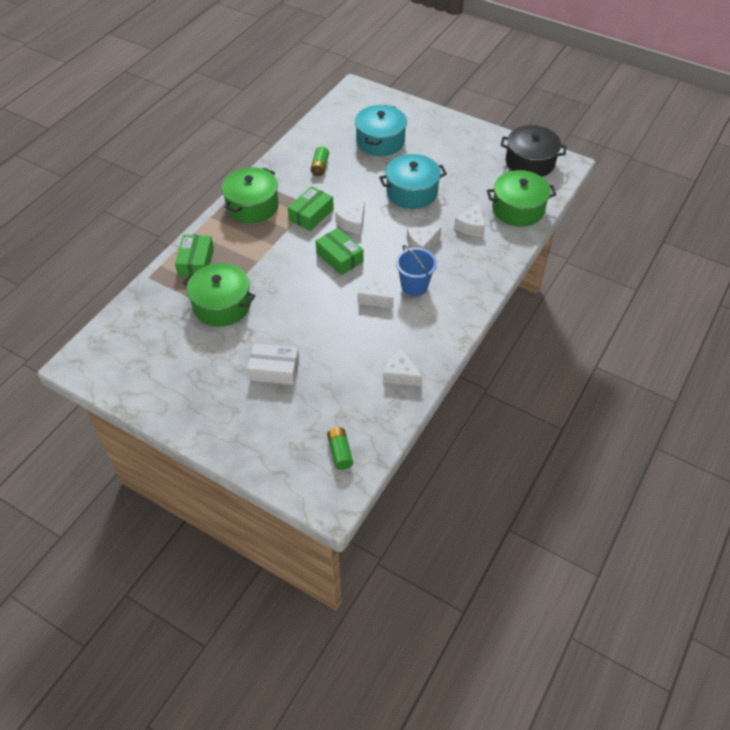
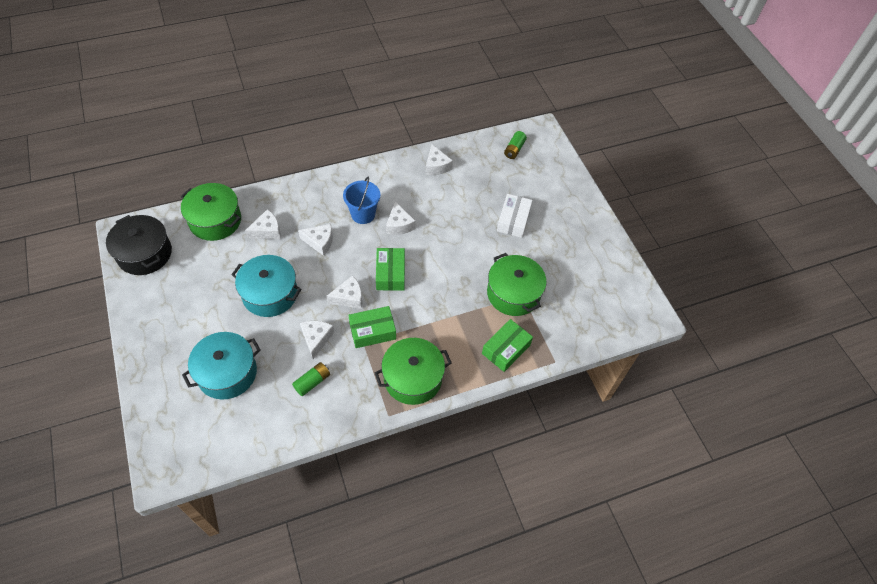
camera: 145 degrees left, 5 degrees up
(274, 370) = (513, 220): white box -> white box turned 60 degrees clockwise
(346, 188) = (316, 339): none -> white cheese

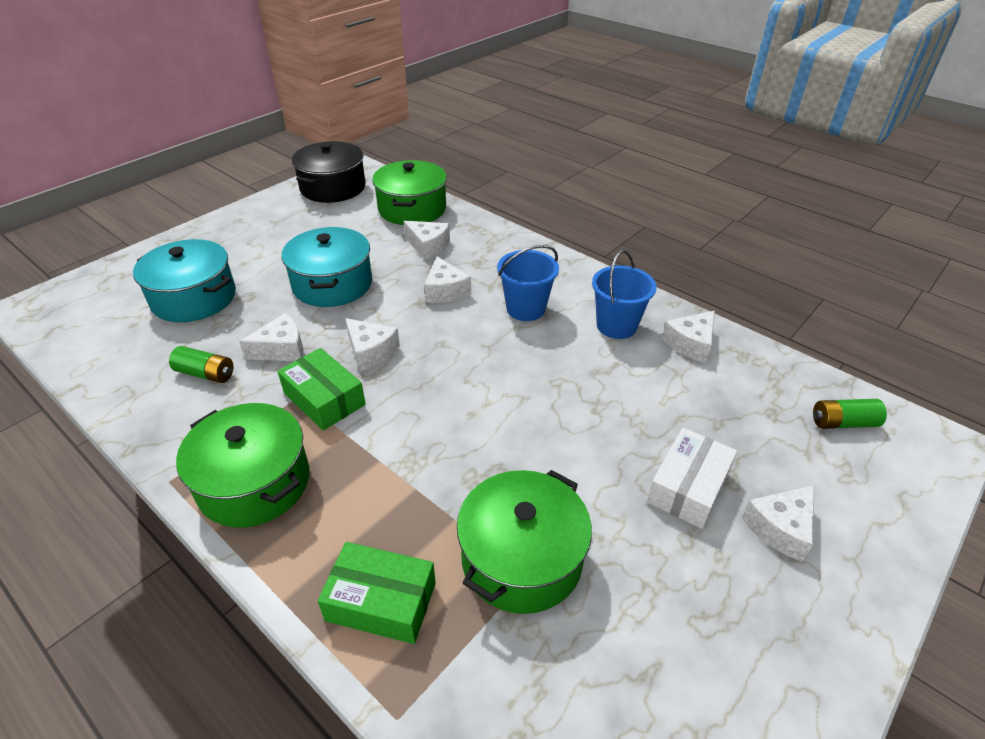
camera: 65 degrees right, 15 degrees down
(390, 274) = (443, 376): green box -> none
(399, 225) = (540, 349): white cheese -> white cheese (780, 528)
(404, 185) = (616, 326): none -> blue bucket
(513, 220) = (688, 487): white box -> white box turned 45 degrees counterclockwise

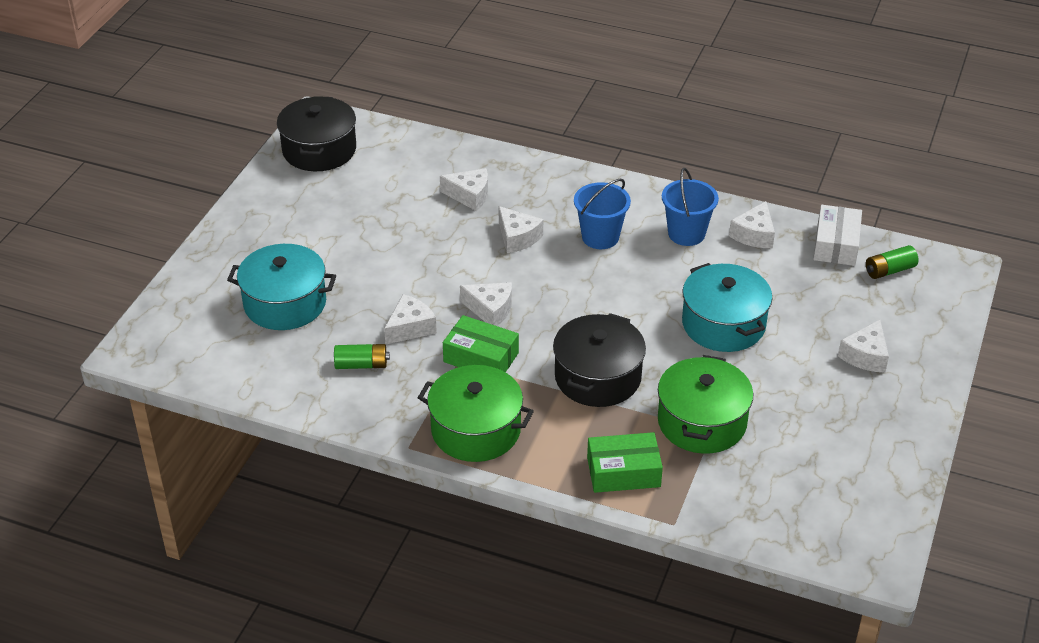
camera: 20 degrees left, 0 degrees up
(332, 284) = (406, 257): turquoise pot -> turquoise pot (723, 324)
(412, 209) = (424, 157): green pot -> none
(431, 458) = (598, 377): none -> black pot
(688, 487) = (794, 346): white box -> white box (836, 244)

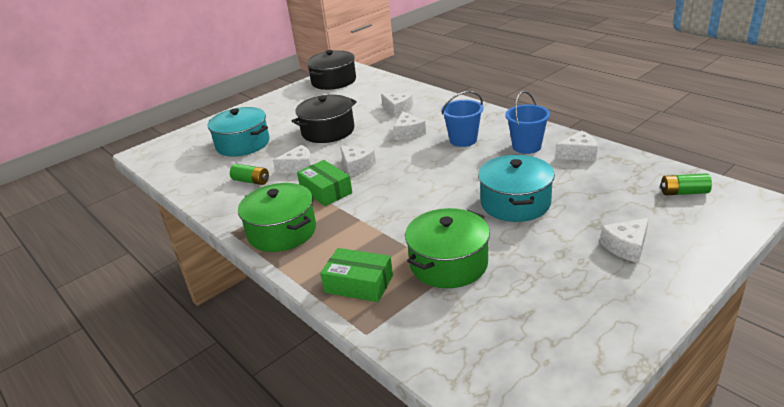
camera: 30 degrees right, 10 degrees down
(598, 377) = (393, 217): black pot -> black pot (328, 131)
(754, 235) = (579, 154): white cheese -> white cheese turned 150 degrees counterclockwise
(836, 244) = (644, 169): white box -> none

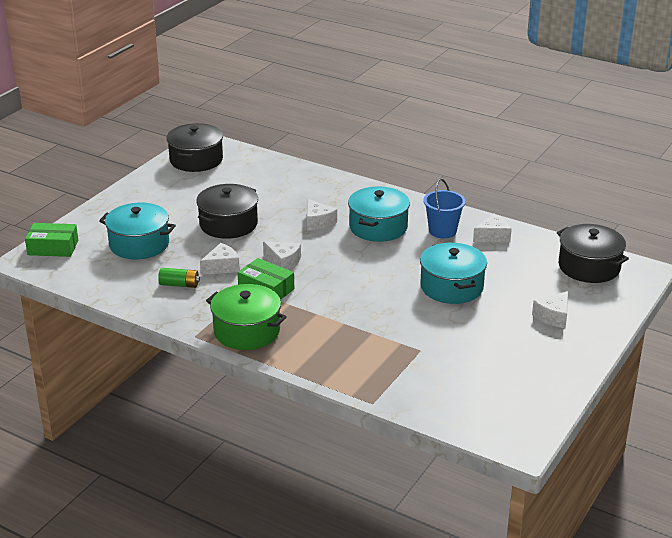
camera: 20 degrees left, 0 degrees up
(359, 284) = (346, 367): green box -> green box (53, 248)
(398, 109) = (292, 195): white cheese -> none
(448, 264) = (415, 344): green pot -> none
(463, 140) = (378, 227): blue bucket -> turquoise pot
(683, 192) = (589, 267): green battery -> black pot

